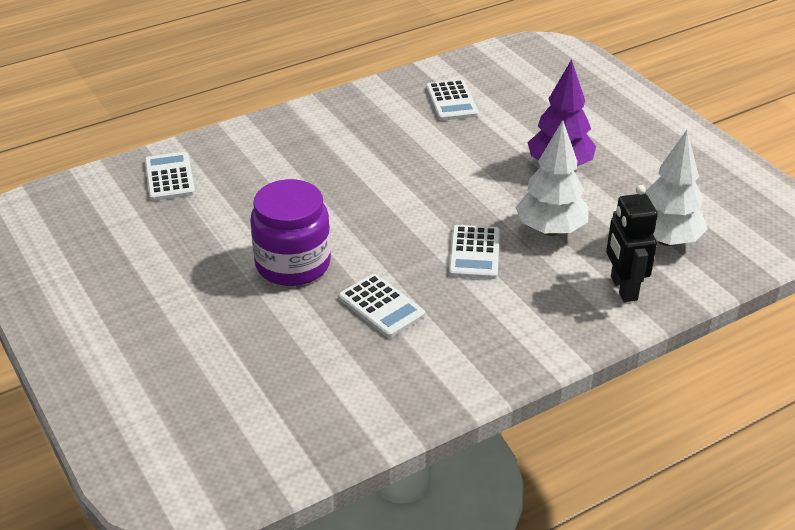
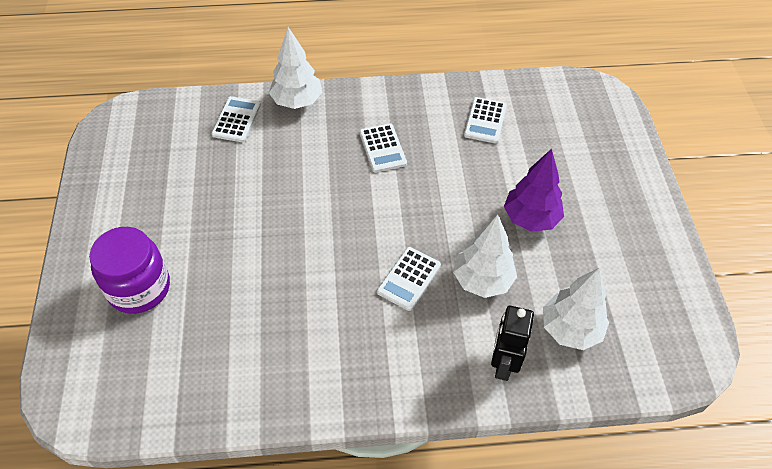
camera: 25 degrees right, 15 degrees up
(229, 142) = (297, 101): none -> white tree
(293, 264) = (271, 234): purple jar -> purple jar (139, 288)
(381, 306) = (309, 301): white calculator -> white calculator (382, 148)

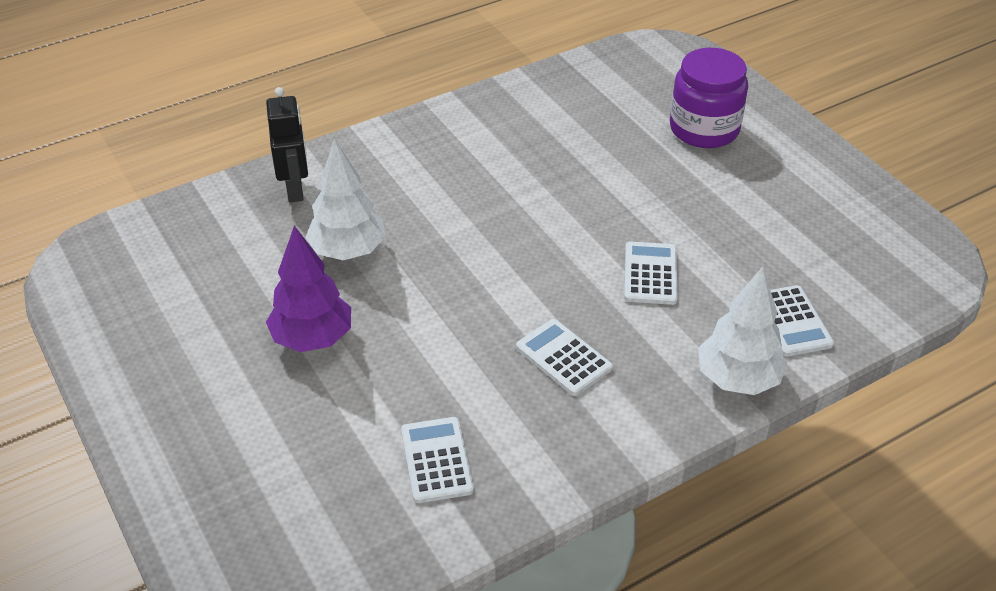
camera: 155 degrees right, 10 degrees down
(409, 279) = (434, 225): white calculator -> white calculator (650, 274)
(570, 329) = (230, 239): white tree -> none

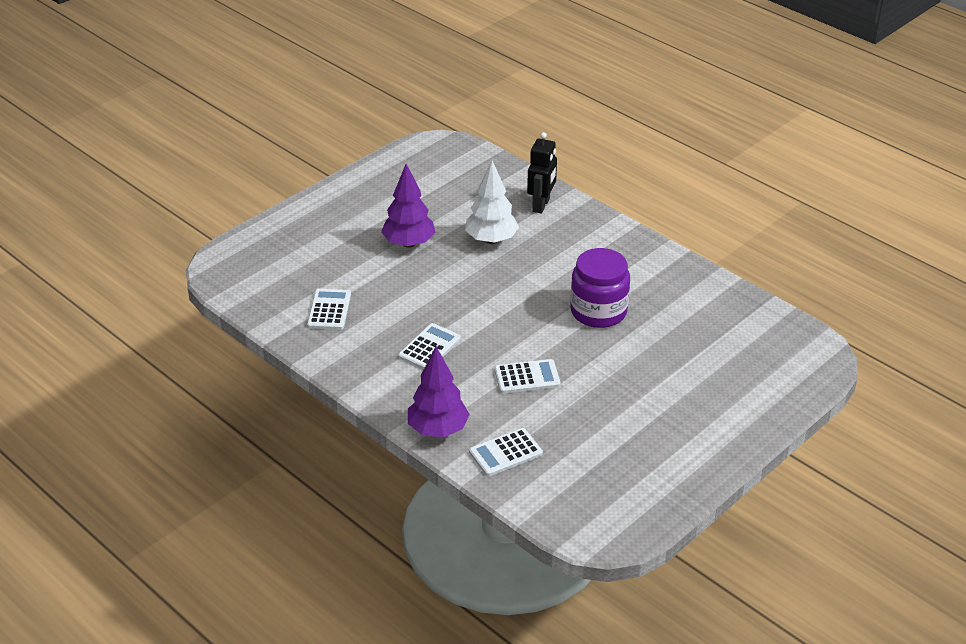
camera: 75 degrees right, 5 degrees down
(295, 189) = (541, 205): black robot -> black robot turned 45 degrees counterclockwise
(436, 460) = (329, 310): white calculator -> white calculator turned 60 degrees counterclockwise
(704, 129) = (715, 387): purple jar -> purple jar (598, 311)
(737, 379) = (438, 430): white tree -> purple tree

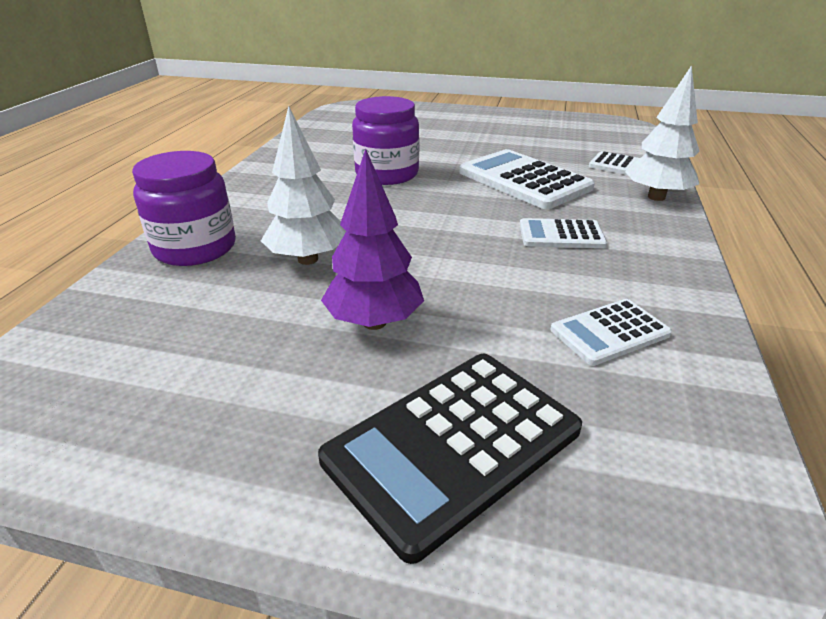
camera: 120 degrees left, 5 degrees down
(316, 236) = (453, 445): none -> black calculator
(438, 430) = (656, 197): purple tree -> white tree
(527, 377) = (524, 180): white calculator -> white calculator, size x1.78
(541, 205) = (195, 248): black robot -> purple jar

